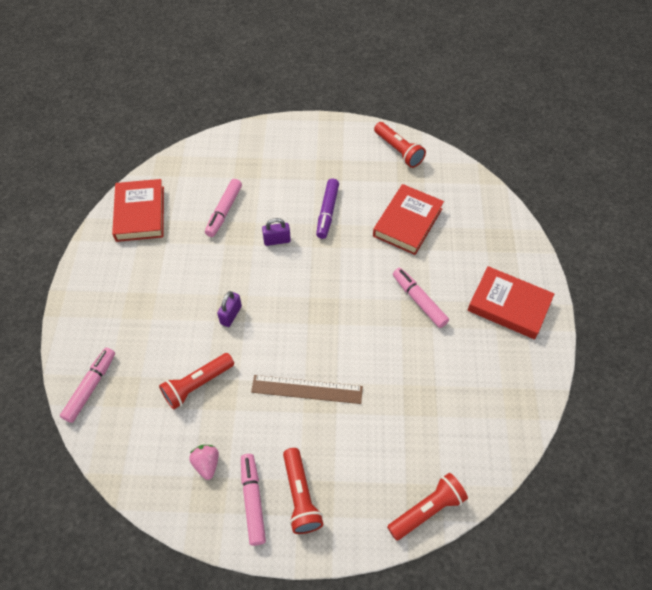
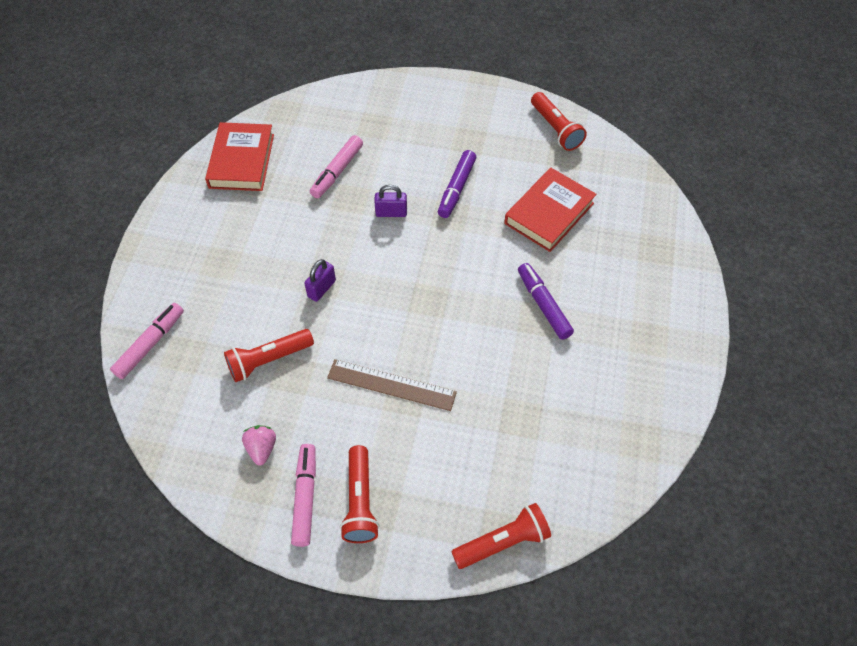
camera: 10 degrees right, 0 degrees up
(419, 300) = (543, 305): pink marker -> purple marker
(509, 305) = (650, 326): red book -> none

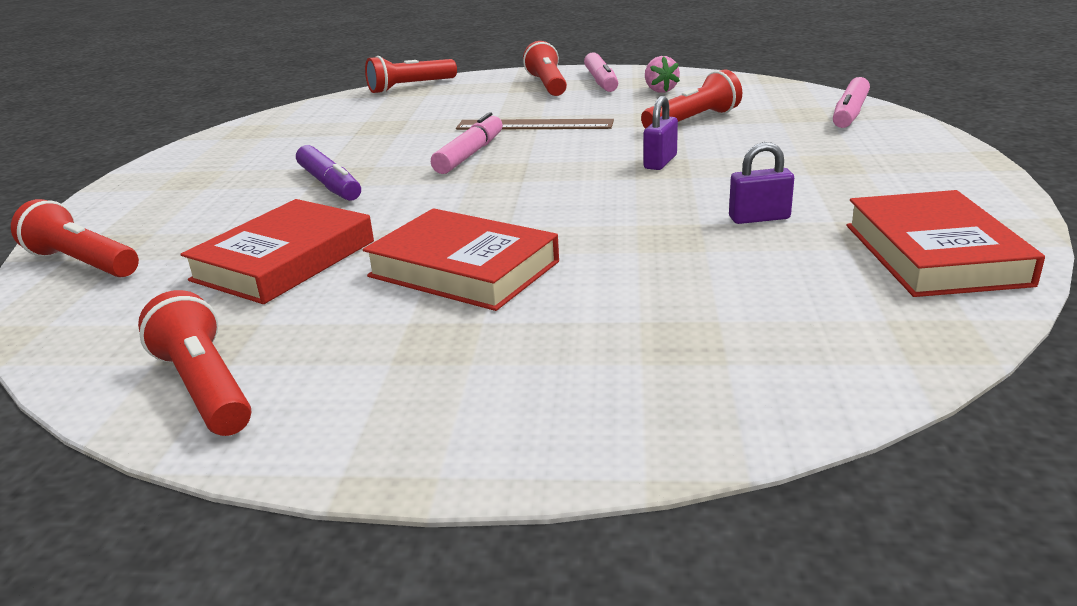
camera: 175 degrees right, 30 degrees down
(337, 171) = (720, 263): pink marker -> pink marker (470, 154)
(391, 213) = (584, 230): purple padlock -> purple padlock (759, 218)
(456, 188) = (464, 269): purple marker -> red book
(662, 232) = (82, 263): none -> red flashlight

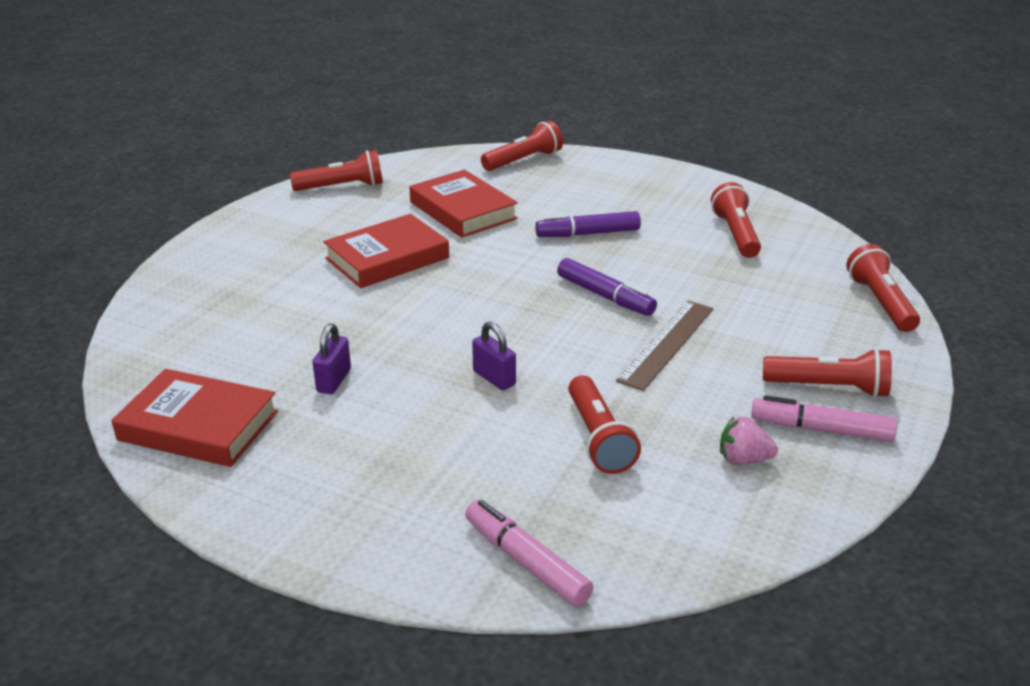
camera: 110 degrees right, 5 degrees up
(304, 134) = (735, 234): none -> red flashlight
(470, 154) = (605, 296): pink marker -> purple marker

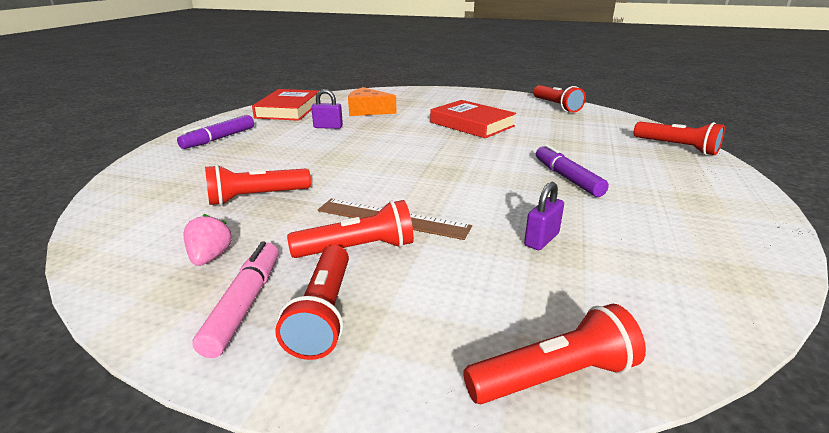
camera: 80 degrees right, 5 degrees down
(264, 338) = (368, 111): none -> orange cheese
(463, 210) = (560, 136): red book -> none
(494, 378) = (333, 162): purple padlock -> purple padlock (541, 239)
(526, 562) = (137, 183): pink marker -> none
(605, 296) = (461, 190): purple marker -> purple marker (219, 139)
(735, 234) = (648, 253): red flashlight -> red flashlight (358, 249)

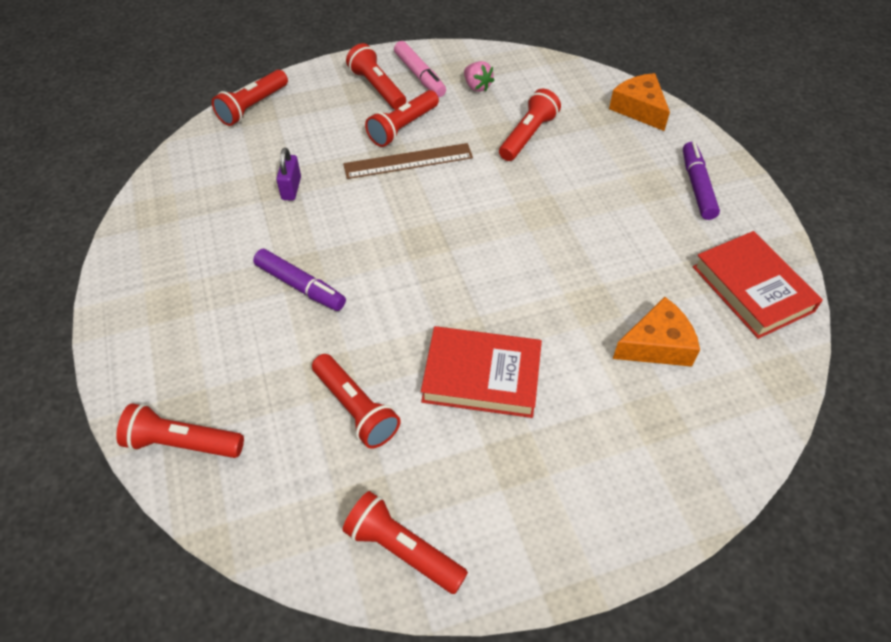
camera: 145 degrees right, 25 degrees up
(137, 181) = (639, 109): none -> orange cheese
(328, 127) = (637, 268): purple padlock -> none
(555, 133) = (355, 409): none -> red flashlight

